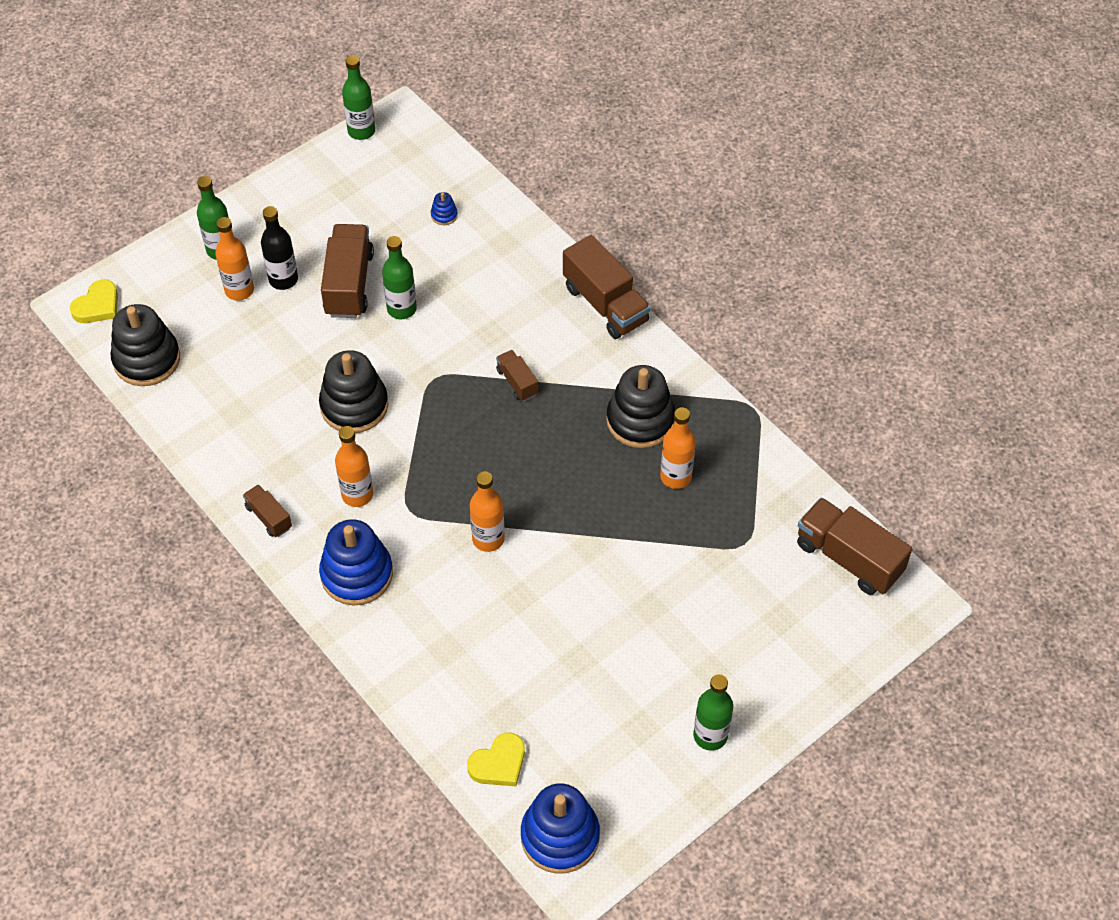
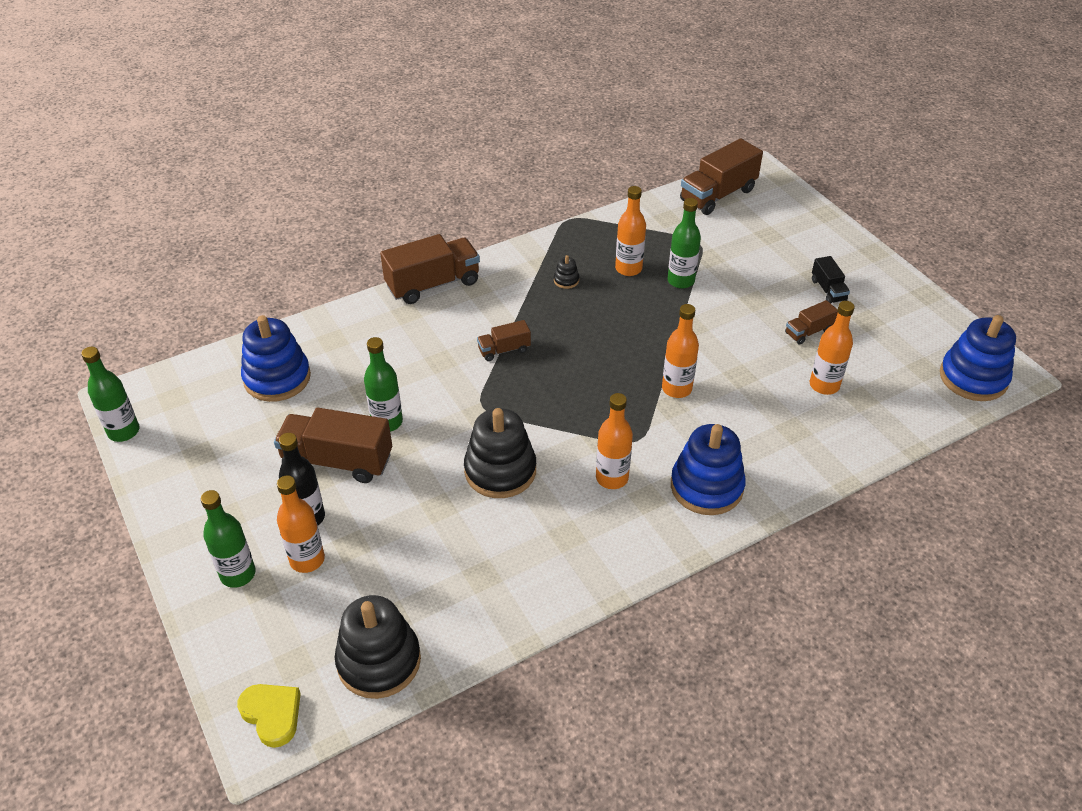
camera: 80 degrees left, 10 degrees down
(269, 517) = (628, 554): brown truck -> brown truck (808, 332)
(444, 215) = (277, 378): blue stacking toy -> blue stacking toy, size x2.36
(499, 763) = (908, 407): yellow heart -> none
(518, 679) = (824, 385): none -> orange bottle
(640, 420) = (566, 280): black stacking toy -> black stacking toy, size x0.42
(686, 684) = (828, 290): none -> black truck
(710, 735) = (873, 284): green bottle -> green bottle (680, 281)

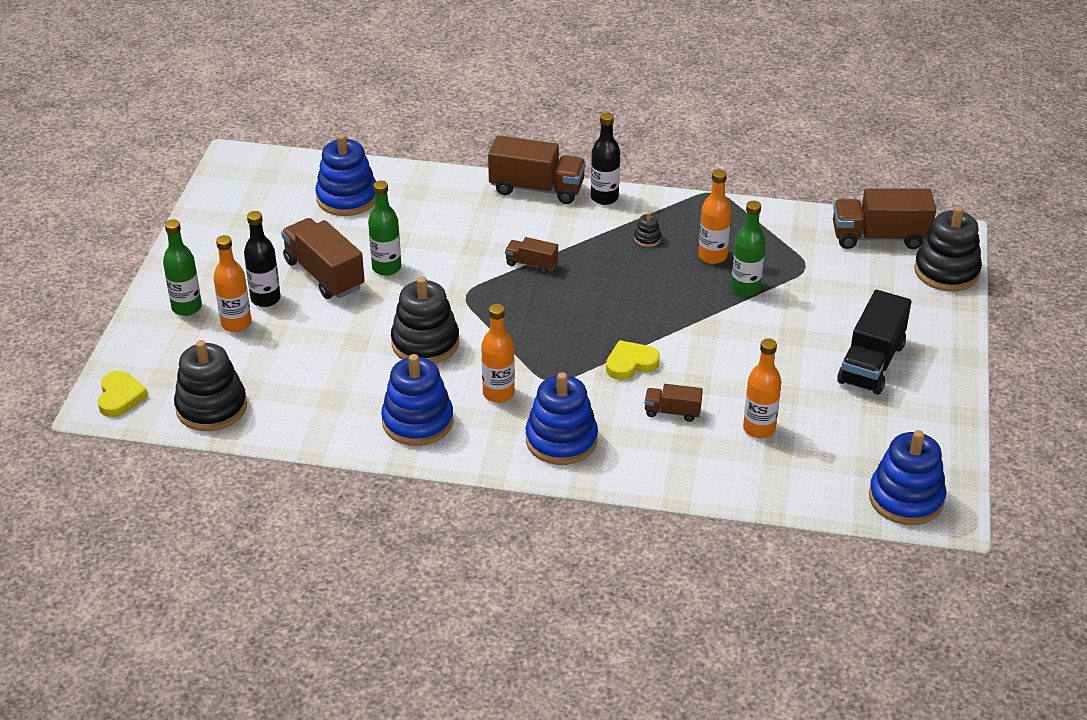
camera: 40 degrees right, 5 degrees down
(124, 431) = (213, 181): green bottle -> none
(494, 264) = (604, 198): none -> black bottle
(578, 547) = (417, 421): none -> blue stacking toy
(676, 388) = (630, 363): orange bottle -> yellow heart
(787, 197) = (946, 271): none -> black stacking toy
(808, 332) = (804, 384): brown truck -> brown truck (672, 412)
(828, 290) = (871, 363): black truck -> black truck, size x1.92

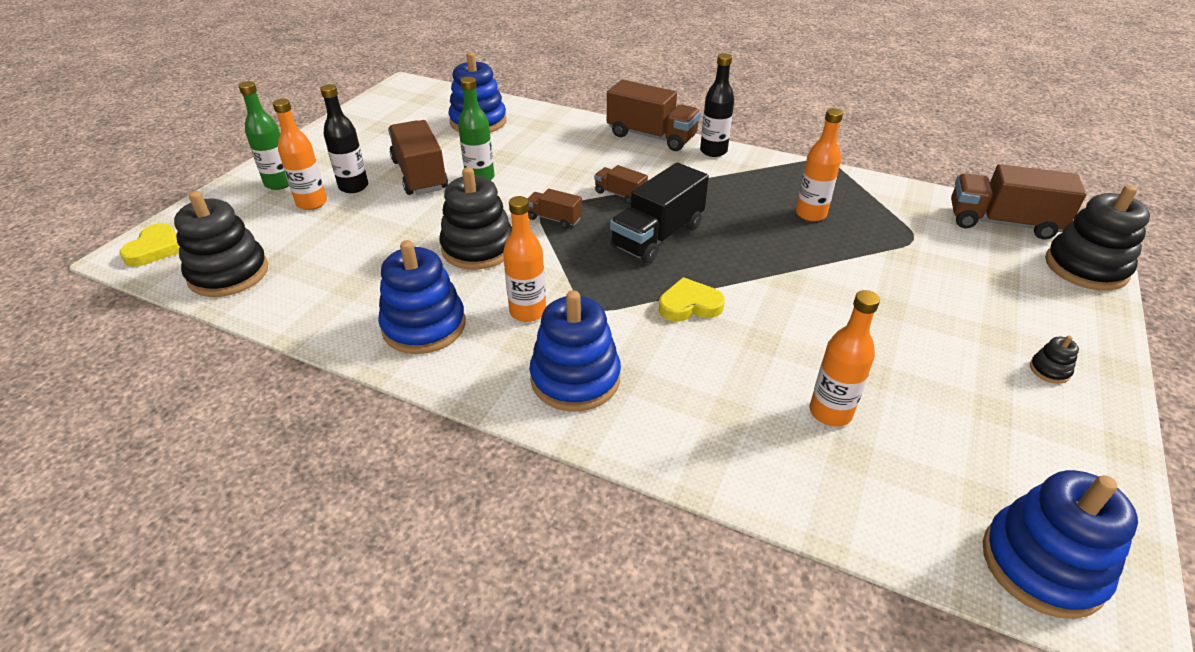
camera: 15 degrees right, 0 degrees up
(647, 239) = (745, 189): black stacking toy -> black stacking toy (1049, 370)
(672, 412) = (723, 369): brown truck -> brown truck (554, 219)
(745, 288) = (841, 249): green bottle -> none
(871, 363) = (990, 355): black truck -> black truck (657, 236)

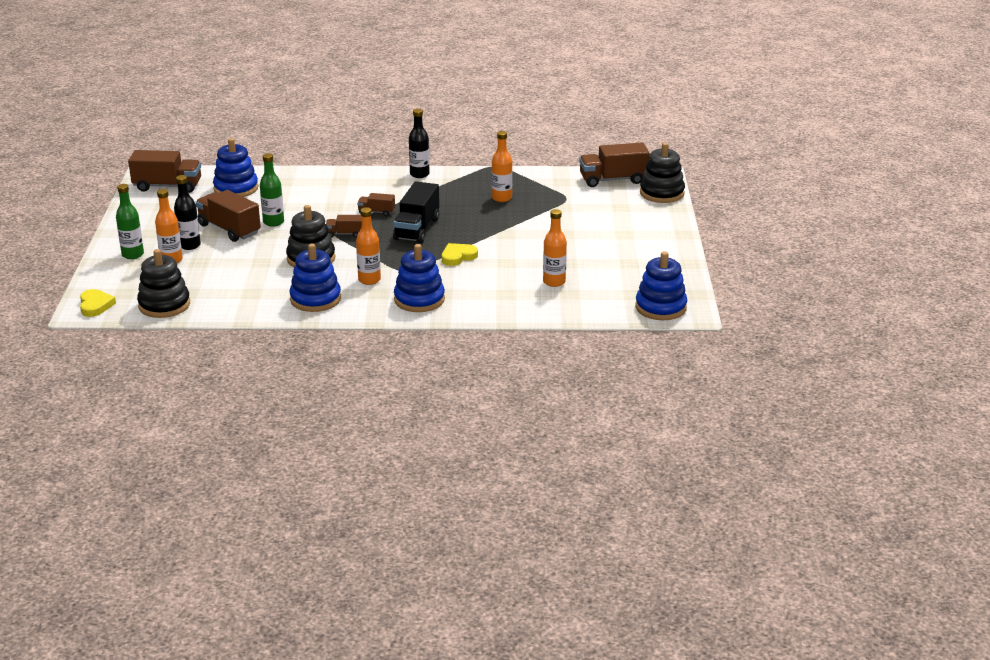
camera: 25 degrees left, 10 degrees down
(651, 136) = (370, 173): brown truck -> brown truck (167, 186)
(1049, 370) = (651, 242): black stacking toy -> none

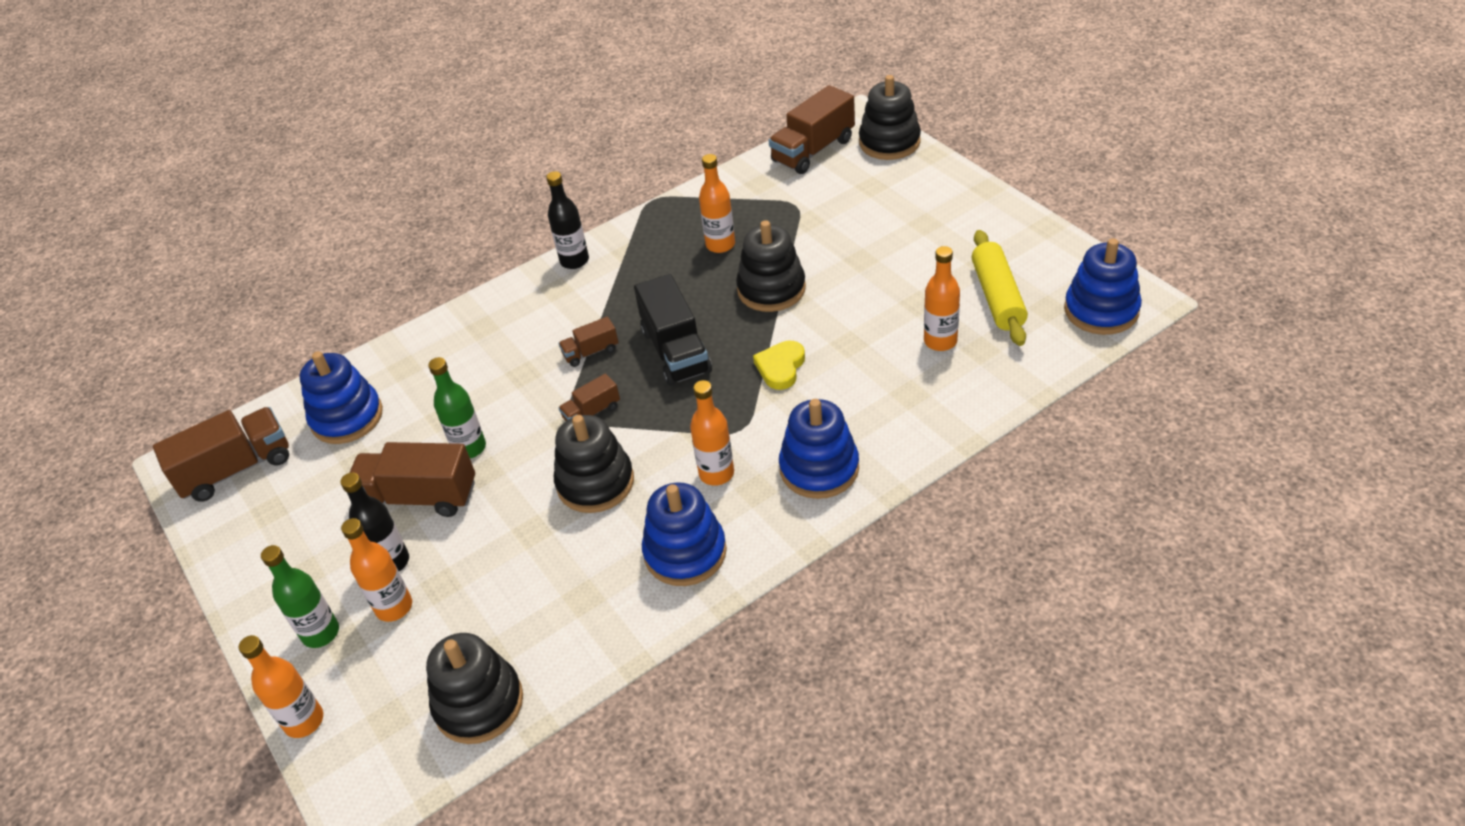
camera: 30 degrees left, 15 degrees up
(92, 278) = (304, 721): none -> orange bottle
(95, 305) = (369, 776): yellow heart -> none
(500, 226) = (771, 289): none -> black stacking toy
(613, 278) = (997, 297): none -> yellow rolling pin

